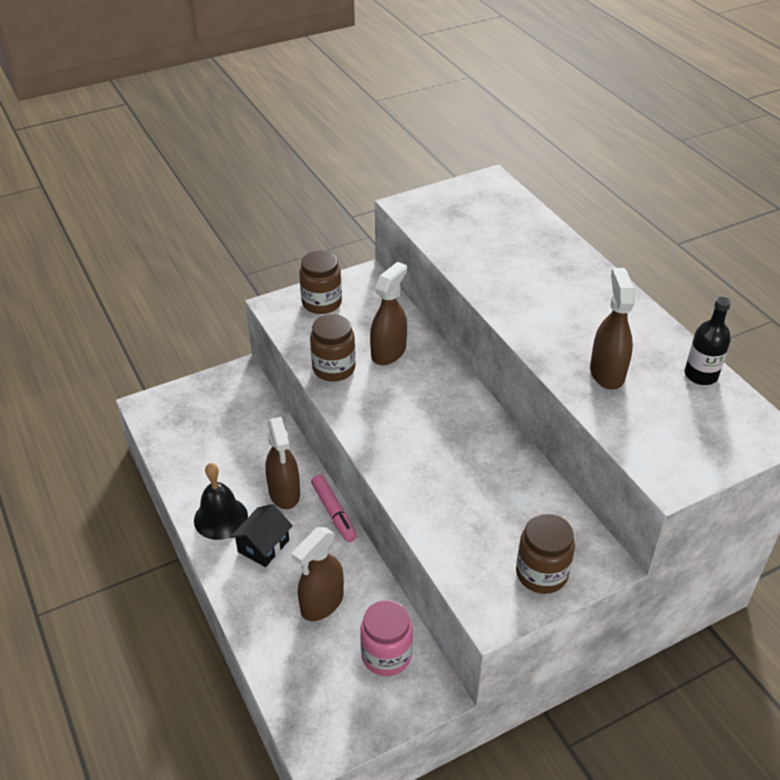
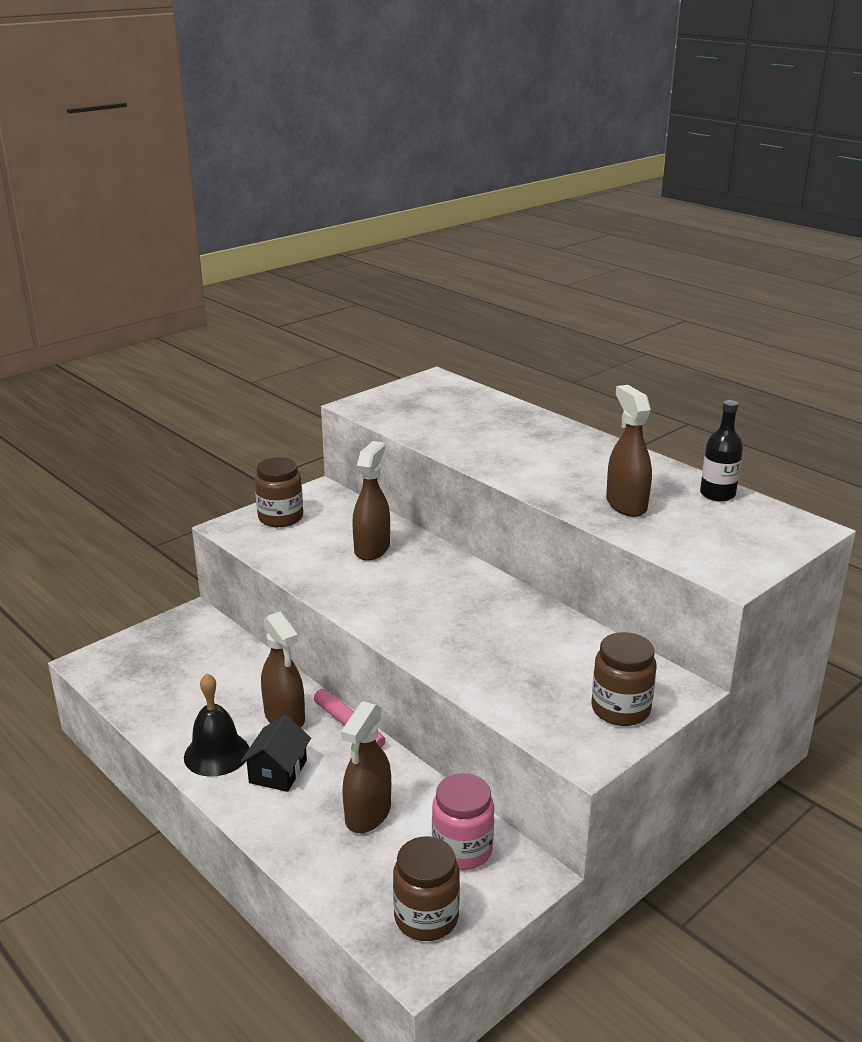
camera: 15 degrees left, 15 degrees down
(334, 368) = (317, 570): brown jar -> brown jar (426, 917)

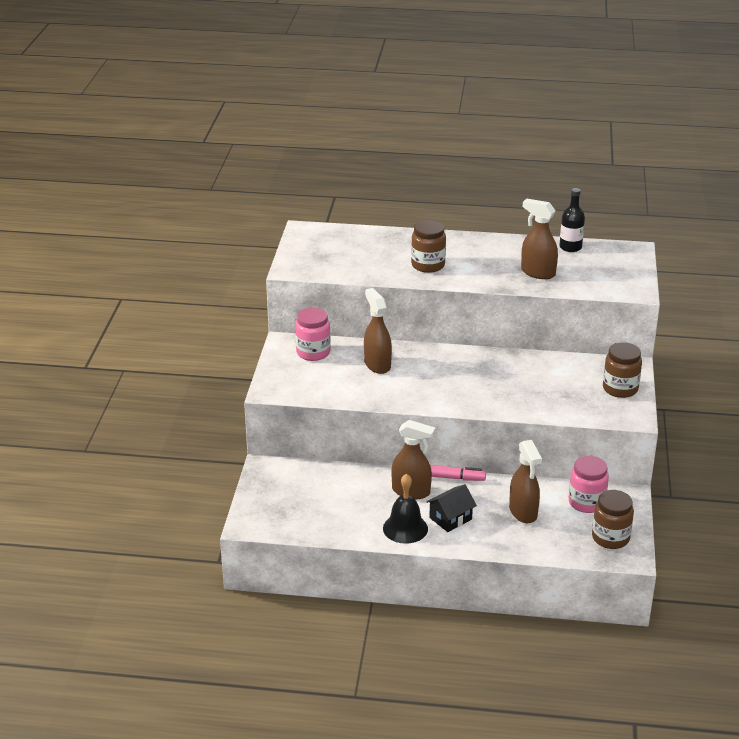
camera: 40 degrees left, 5 degrees up
(278, 771) = (450, 518): black house -> black house turned 75 degrees clockwise
(280, 518) = (291, 371): brown jar -> brown jar (428, 265)
(330, 510) = (313, 352): none -> pink jar

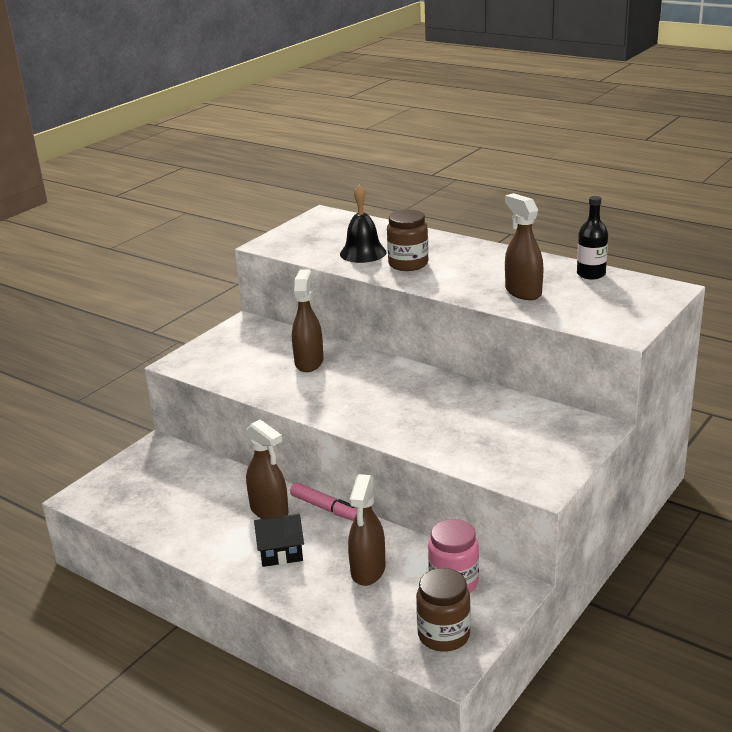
camera: 30 degrees right, 5 degrees down
(313, 352) = (259, 337): pink jar -> none
(405, 528) = (223, 548): black bell -> black bell (363, 253)
(620, 389) = (558, 450): brown jar -> none

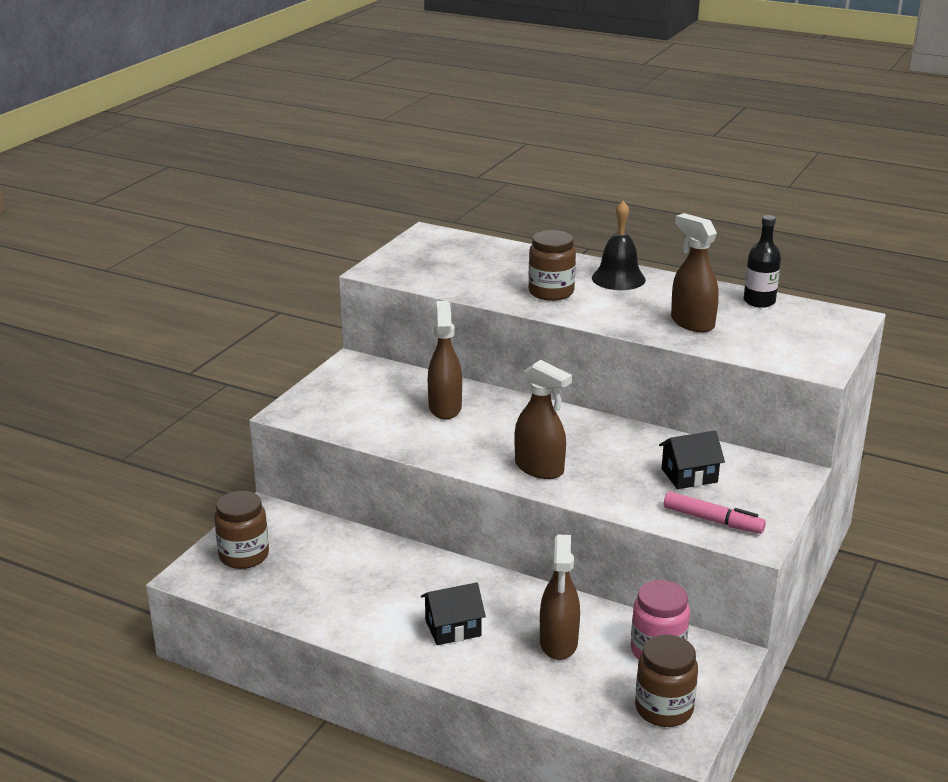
camera: 10 degrees left, 0 degrees up
(127, 482) = (244, 556): none -> brown jar
(269, 511) = (424, 581): brown spray bottle -> brown spray bottle (539, 468)
(326, 508) = (489, 575): pink marker -> pink marker (713, 521)
(363, 253) = (494, 279): black bell -> black bell (618, 278)
(502, 427) = (689, 475): none -> black house

